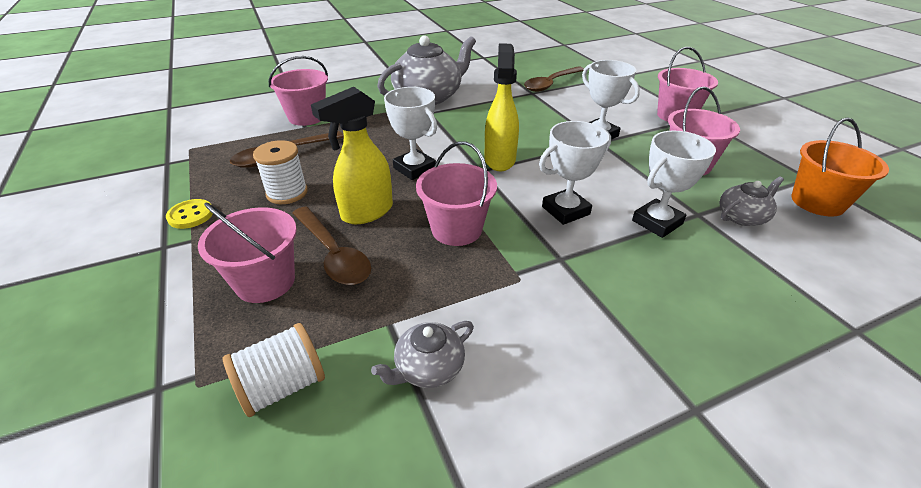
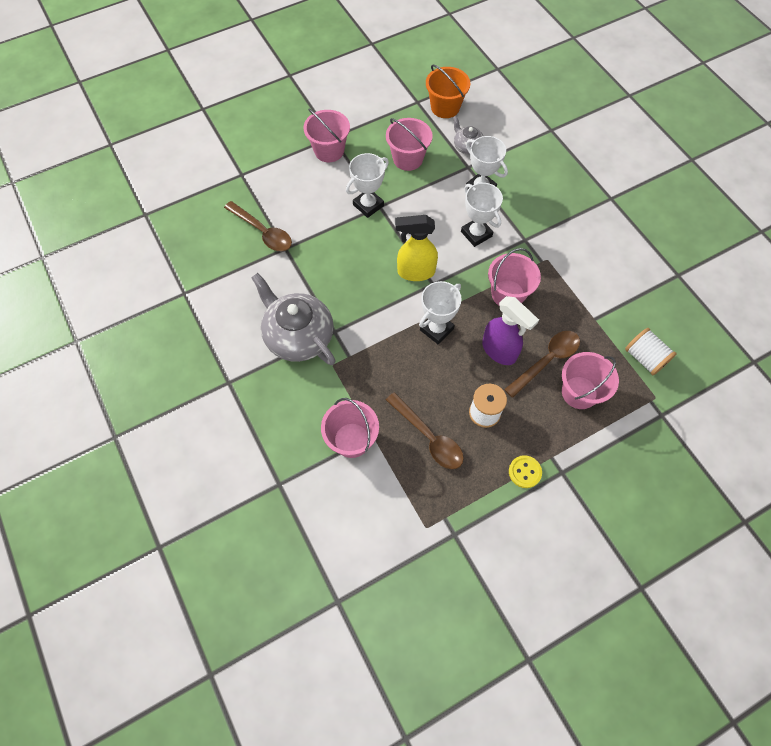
camera: 95 degrees left, 25 degrees up
(366, 212) = (499, 351): yellow spray bottle -> purple spray bottle
(428, 368) = (617, 297): grey teapot -> none

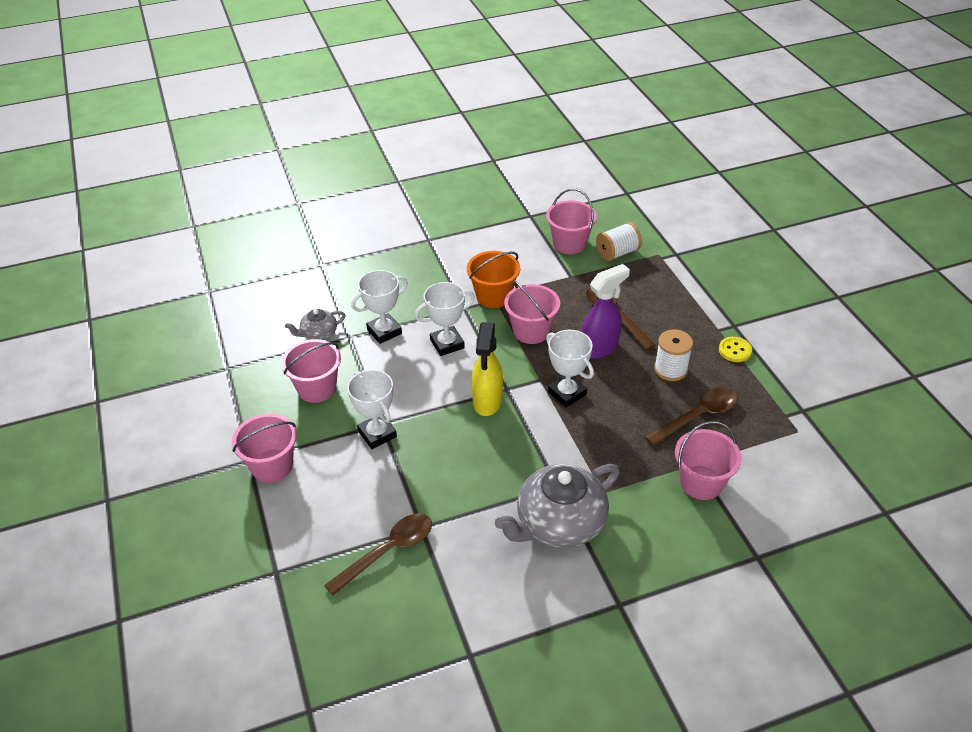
camera: 80 degrees left, 20 degrees down
(445, 107) = (248, 344): orange bucket -> orange bucket (493, 296)
(579, 392) = (651, 300): pink bucket -> pink bucket (569, 244)

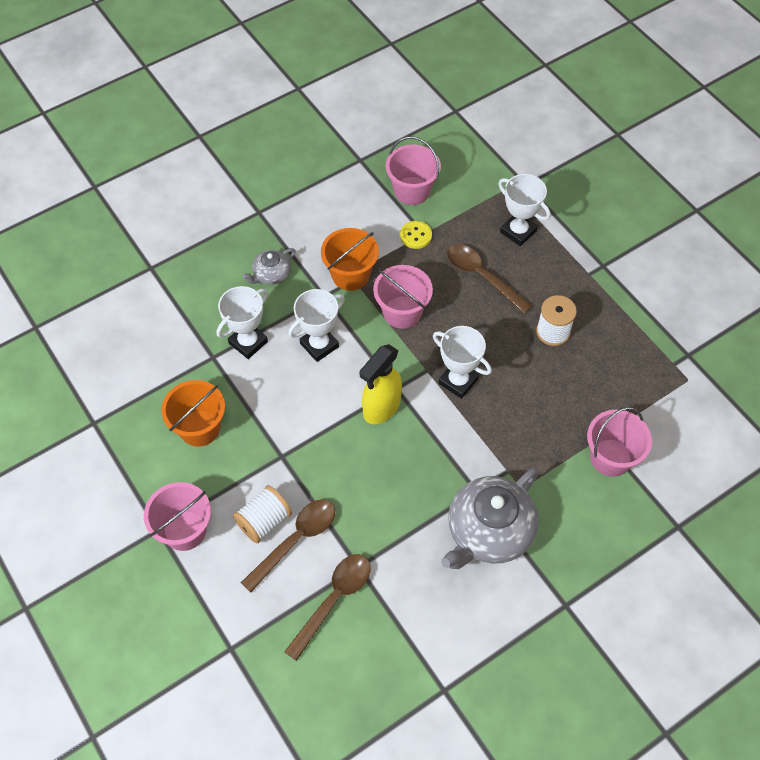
camera: 15 degrees left, 15 degrees up
(317, 388) = (199, 428): pink bucket -> orange bucket
(318, 334) = (178, 359): grey teapot -> grey teapot (271, 274)
(377, 434) = (281, 470): white trophy -> white trophy (518, 231)
(487, 402) = (381, 408): yellow spray bottle -> yellow spray bottle turned 45 degrees clockwise
(600, 348) = (477, 319): purple spray bottle -> none
(617, 253) = (465, 194): white spool -> white spool (264, 521)
(698, 416) = (591, 382): brown spoon -> brown spoon (296, 540)
(735, 350) = (610, 296): yellow button -> yellow button (416, 236)

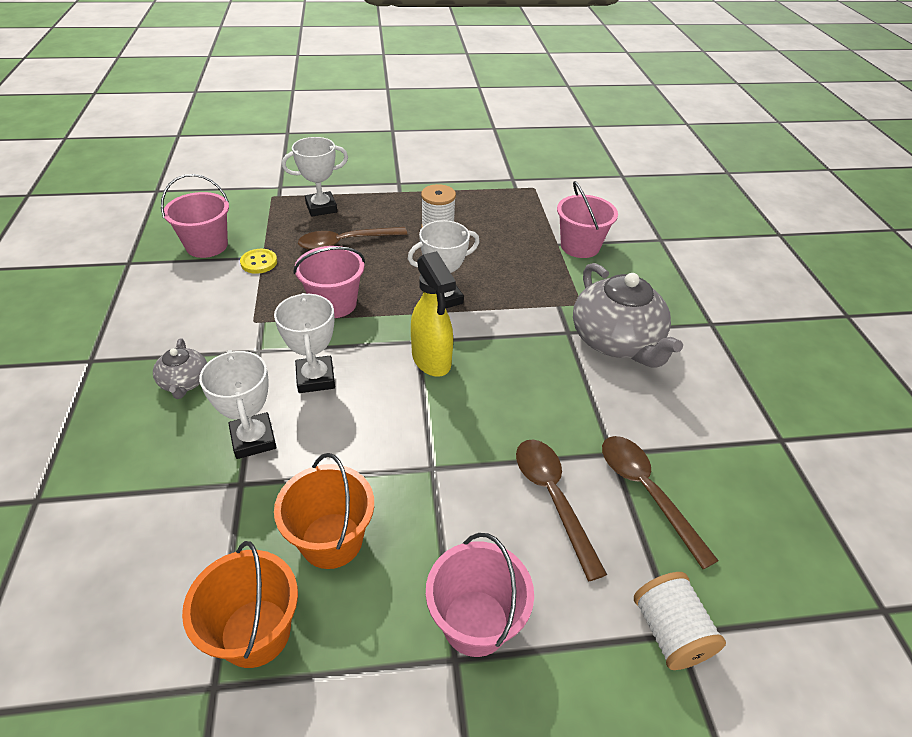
camera: 65 degrees left, 15 degrees down
(264, 521) = (510, 521): white spool -> white spool (669, 632)
(350, 275) = (254, 321): orange bucket -> orange bucket (255, 632)

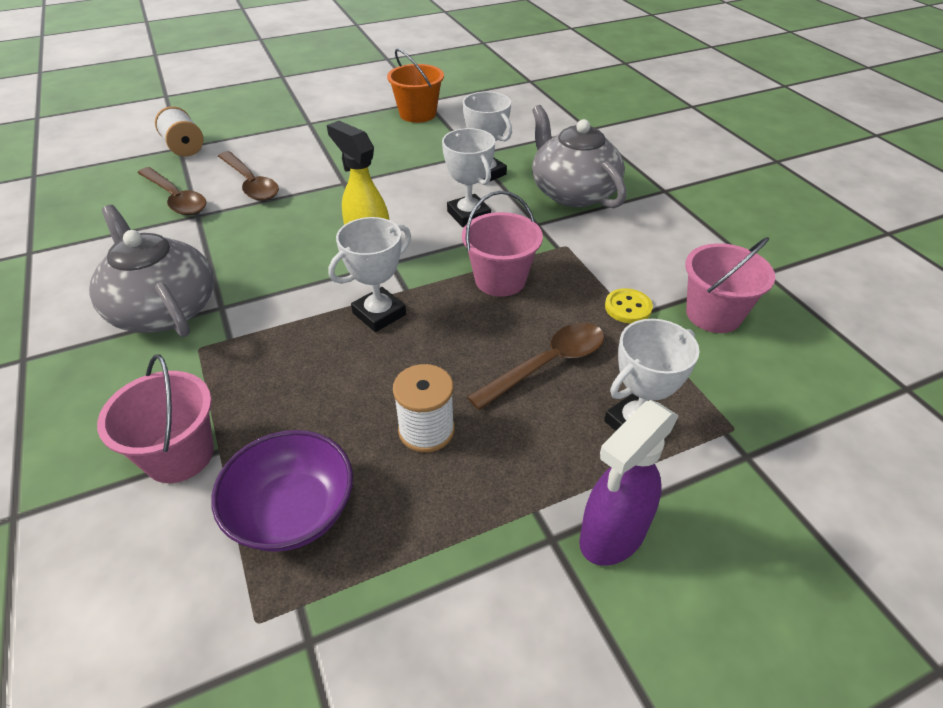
camera: 165 degrees right, 0 degrees up
(185, 382) = (572, 192): grey teapot -> grey teapot, size x2.02
(331, 540) = (397, 144): orange bucket -> none
(371, 178) = (612, 535): none -> purple spray bottle
(475, 622) = (300, 133): pink bucket -> none
(517, 213) = (292, 511): none -> purple bowl

